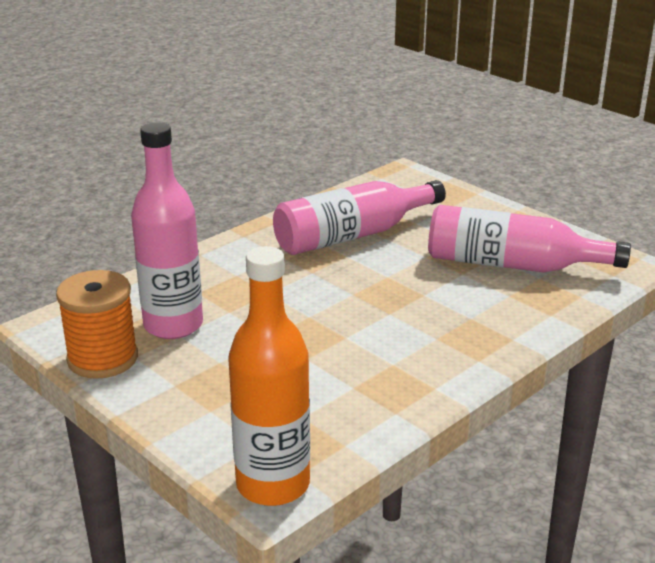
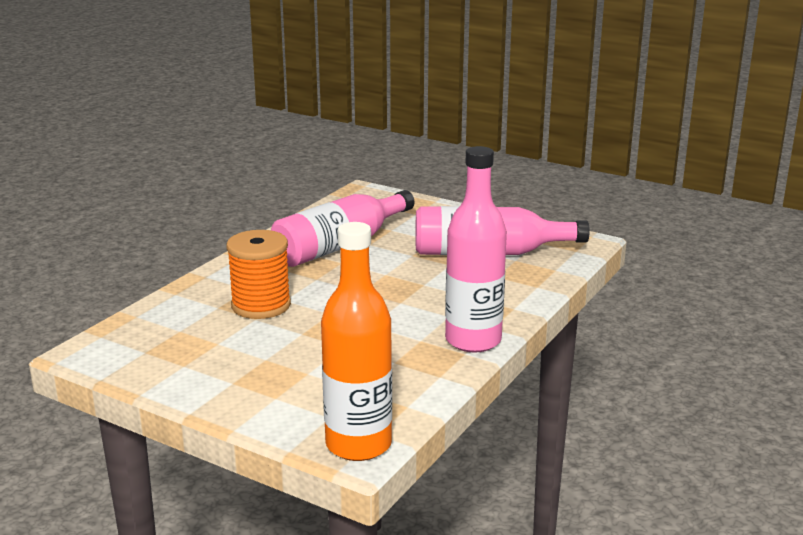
camera: 15 degrees left, 5 degrees down
(103, 359) = (154, 371): orange spool -> orange spool (261, 305)
(173, 325) = (208, 336): pink bottle -> pink bottle (473, 340)

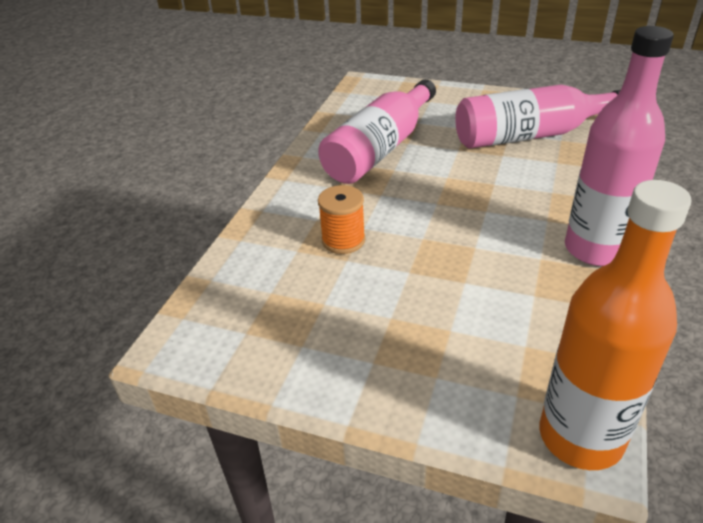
camera: 10 degrees left, 15 degrees up
(261, 305) = (343, 240): orange spool -> orange spool, size x0.67

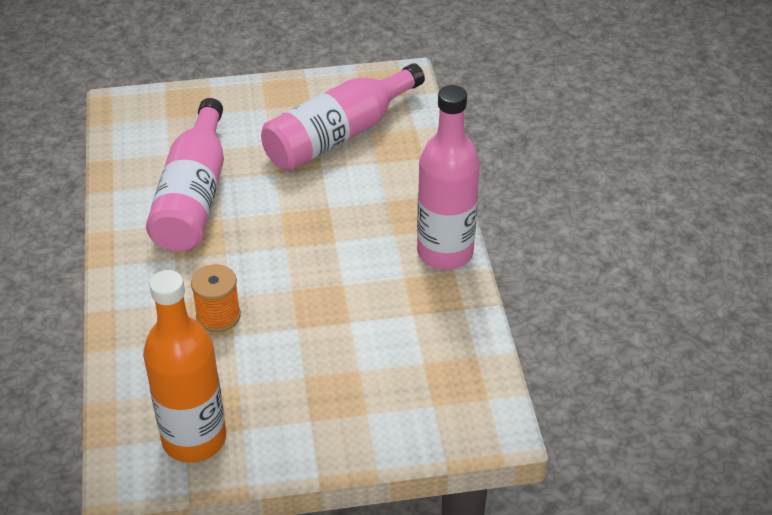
camera: 30 degrees left, 5 degrees up
(580, 437) = (488, 419): orange bottle -> orange bottle (194, 439)

